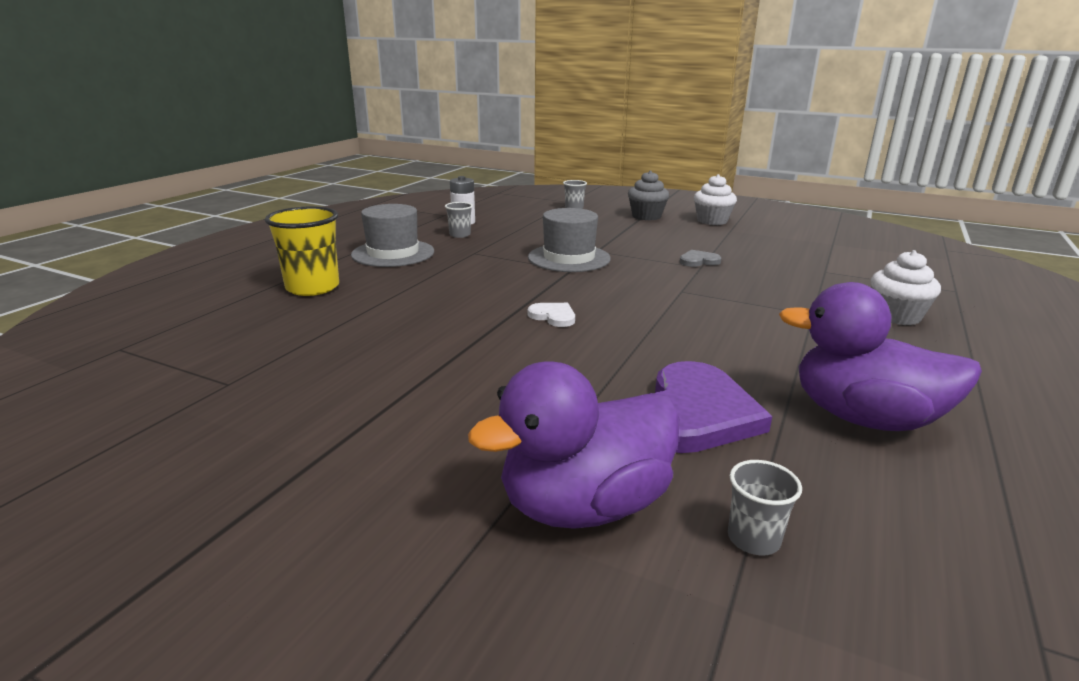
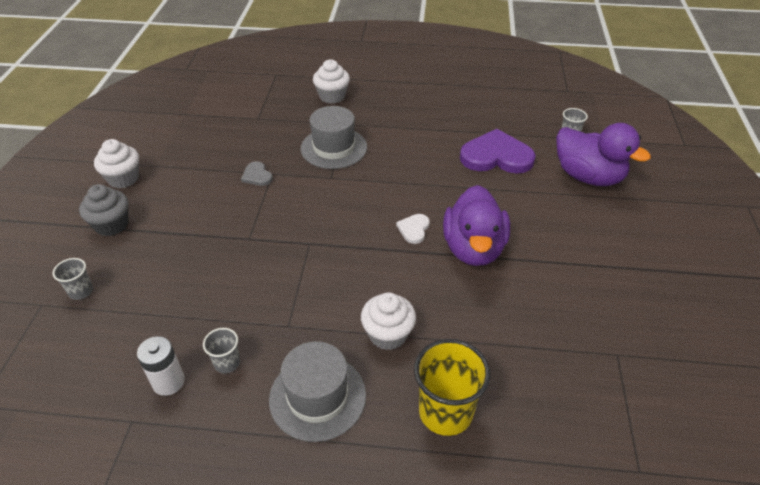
camera: 110 degrees left, 20 degrees up
(419, 281) = (388, 334): none -> white cupcake
(569, 258) = (279, 251): grey hat -> grey hat (334, 148)
(864, 418) = (463, 111): purple duck -> purple duck (473, 248)

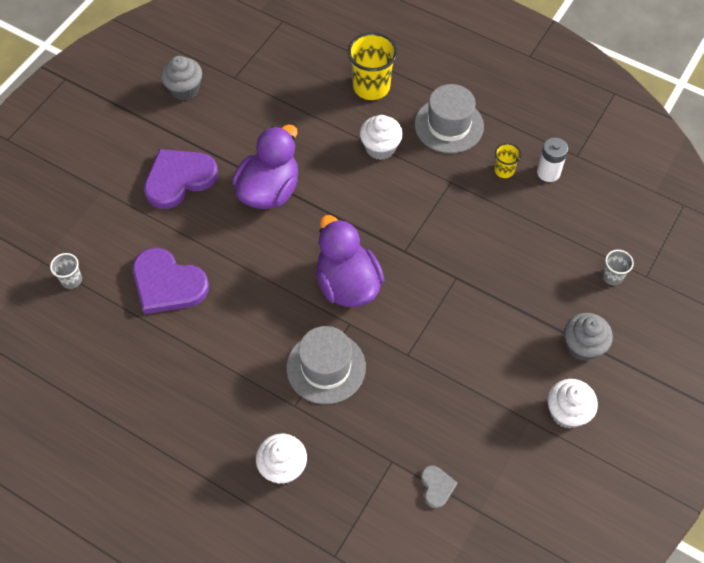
camera: 155 degrees left, 15 degrees up
(227, 363) = (504, 170): grey cup -> yellow cup
(257, 176) = (424, 357): grey heart -> grey heart (437, 487)
(414, 229) = (306, 229): white heart -> none
(565, 229) = (179, 179): none -> purple heart
(588, 176) = (105, 223): purple duck -> purple duck (347, 284)
(654, 316) = (184, 89): none -> grey cupcake

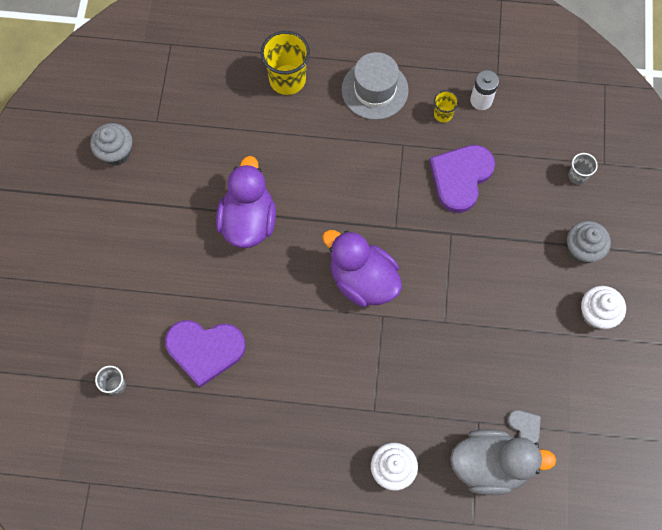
camera: 25 degrees left, 10 degrees up
(179, 179) = (160, 244): purple heart -> purple heart (460, 177)
(326, 367) = (383, 364): grey hat -> none
(380, 148) = (325, 137): white cupcake -> none
(382, 507) = (490, 465): none -> grey duck

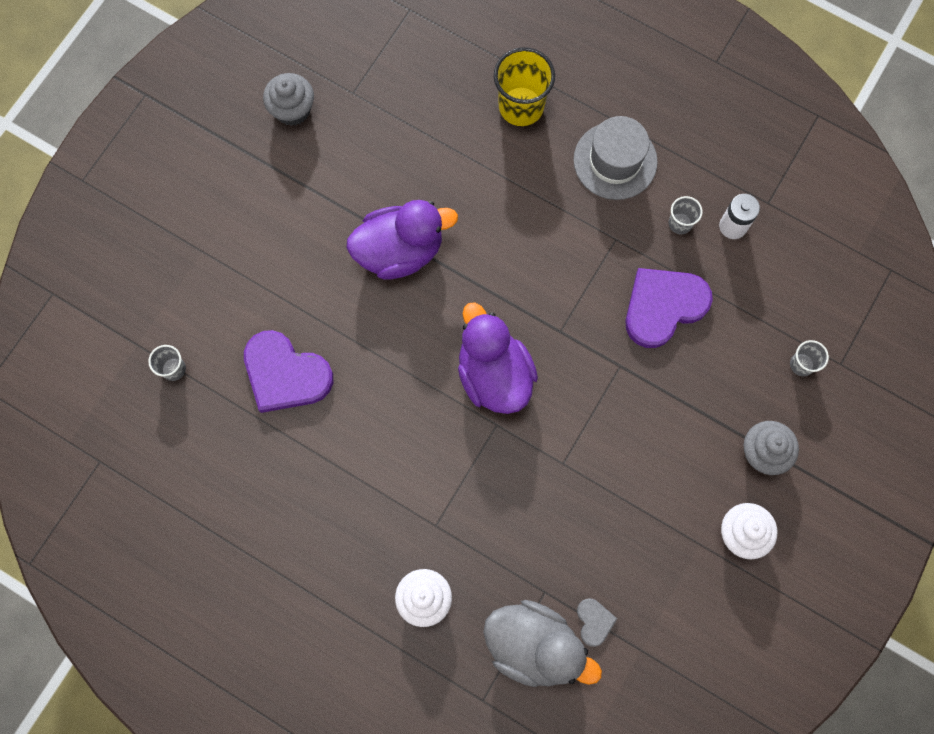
camera: 25 degrees right, 5 degrees up
(248, 221) = (400, 251): purple duck -> purple duck turned 45 degrees clockwise
(443, 114) = (680, 223): yellow cup -> grey cup

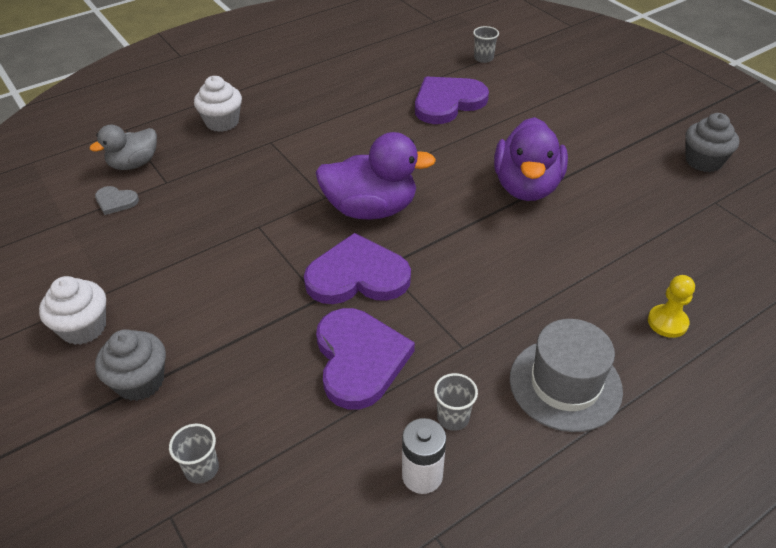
camera: 115 degrees right, 30 degrees down
(521, 106) = (667, 322): yellow cup -> yellow pawn
(534, 646) = (134, 164): grey duck -> grey duck, size x0.62
(581, 347) = (357, 276): none -> purple heart

